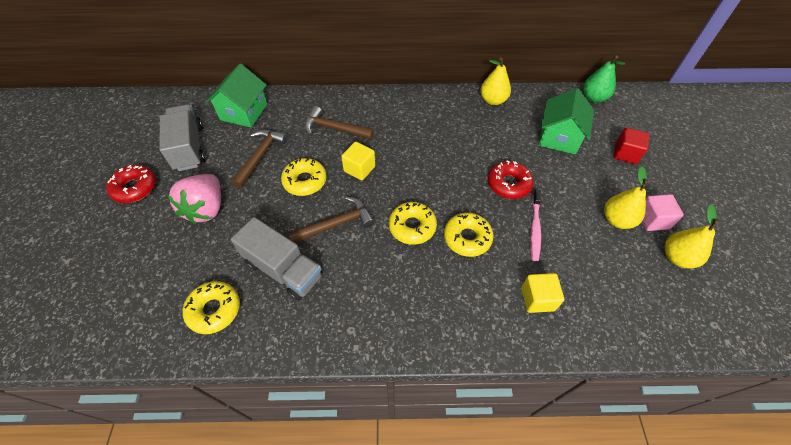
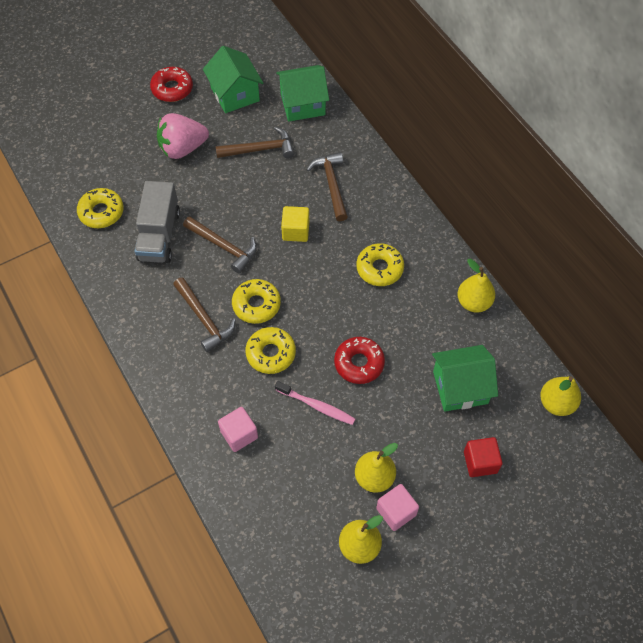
camera: 60 degrees right, 5 degrees up
(189, 148) = (235, 94): grey truck -> green house
(305, 181) = (254, 198): yellow donut -> yellow donut (379, 268)
(401, 273) = (204, 319): none -> brown hammer
(535, 228) = (317, 406): pink toothbrush -> pink toothbrush turned 135 degrees counterclockwise
(537, 299) = (239, 434): yellow cube -> pink cube
(594, 97) = (556, 403): green pear -> yellow pear

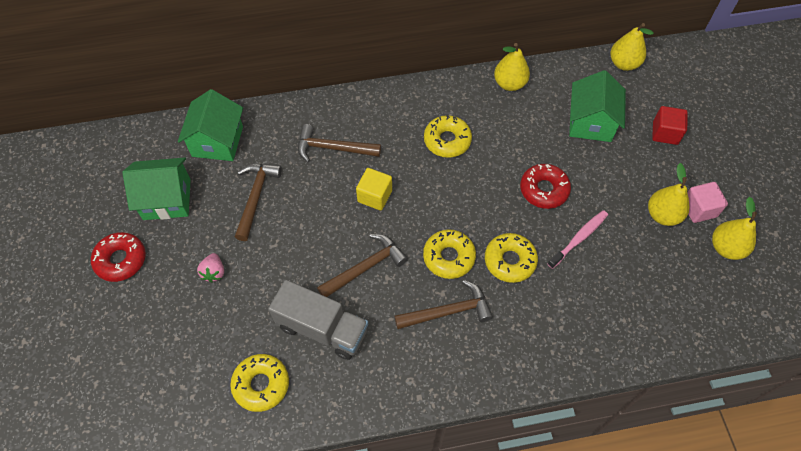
camera: 70 degrees left, 0 degrees up
(182, 148) = (214, 272): pink strawberry -> pink strawberry, size x0.49
(239, 434) = (592, 316): pink cube -> none

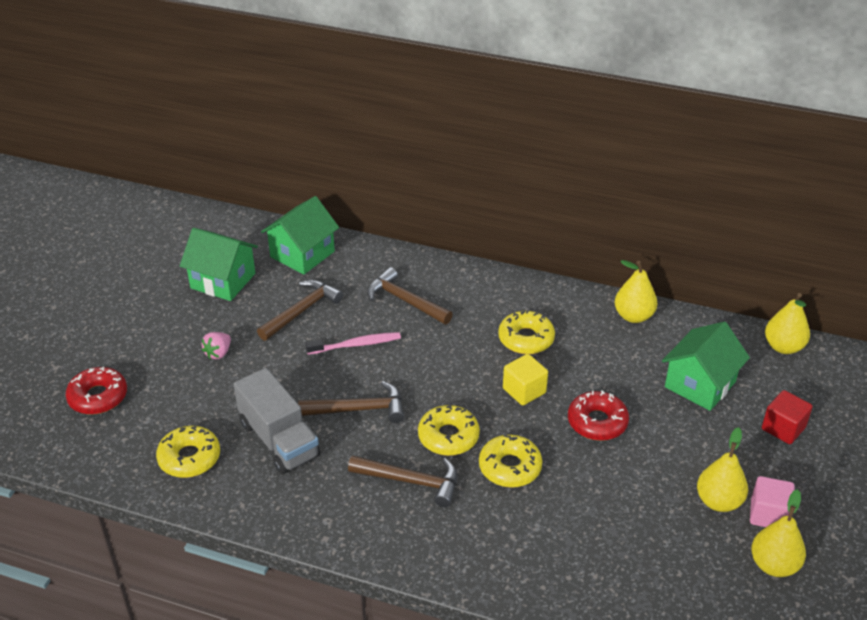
camera: 30 degrees right, 20 degrees down
(121, 260) = (148, 310): red donut -> red donut (98, 397)
(374, 196) = (415, 355): yellow cube -> yellow cube (524, 391)
(579, 238) = (602, 481): pink toothbrush -> pink toothbrush (356, 344)

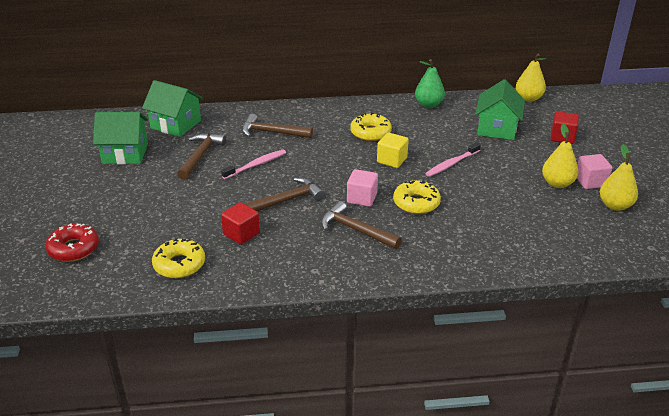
camera: 25 degrees left, 5 degrees down
(218, 353) = (154, 196): pink strawberry -> none
(279, 440) = (241, 234): grey truck -> red cube
(302, 254) = (176, 124): green house -> green house turned 75 degrees counterclockwise
(410, 481) = (356, 230): brown hammer -> brown hammer turned 135 degrees counterclockwise
(448, 437) = (362, 198): yellow donut -> pink cube
(597, 422) = (451, 164): red donut -> pink toothbrush
(633, 316) = (428, 105): yellow pear -> green pear

